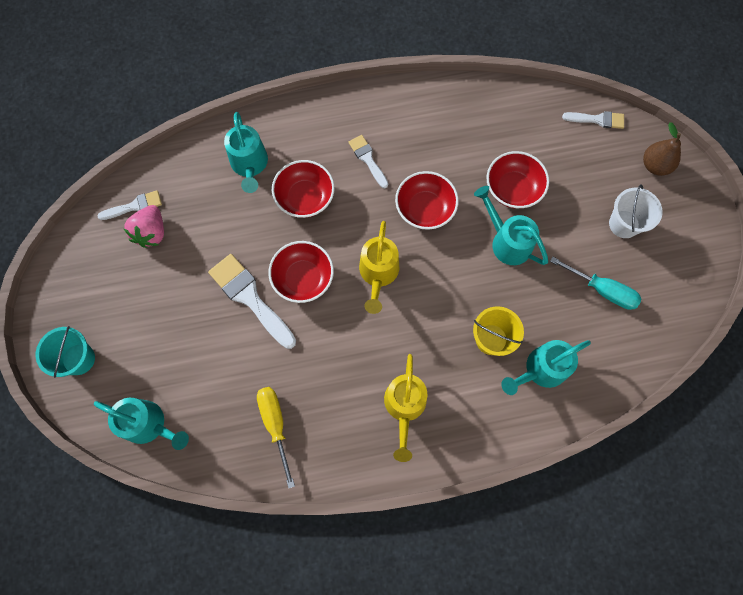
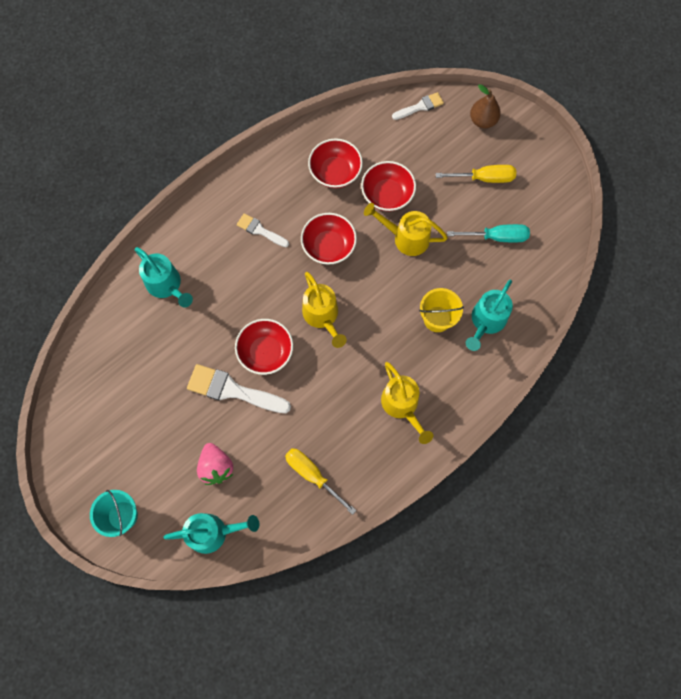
camera: 30 degrees left, 0 degrees up
(134, 206) = (90, 370): white brush -> none
(151, 232) = (119, 383): pink strawberry -> pink strawberry (216, 467)
(305, 198) = (228, 288): red bowl -> red bowl (335, 172)
(507, 241) = (406, 237): turquoise watering can -> yellow watering can
(624, 224) = (485, 178): white bucket -> yellow screwdriver

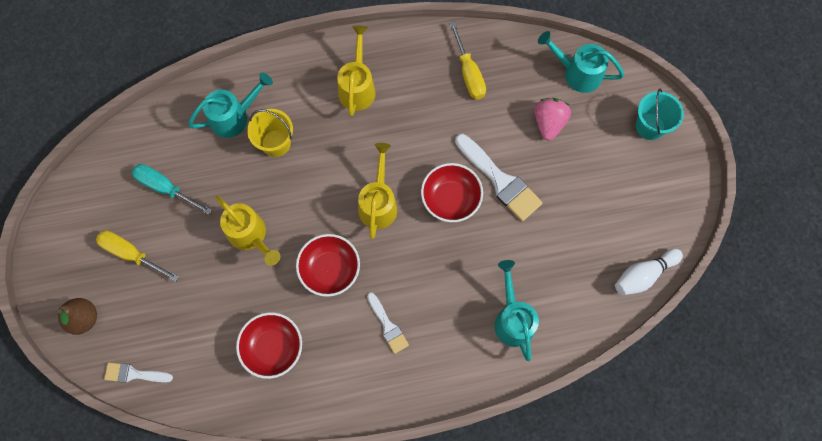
camera: 150 degrees left, 0 degrees up
(75, 375) = (643, 275): none -> white bowling pin
(387, 195) = (237, 291): red bowl -> none

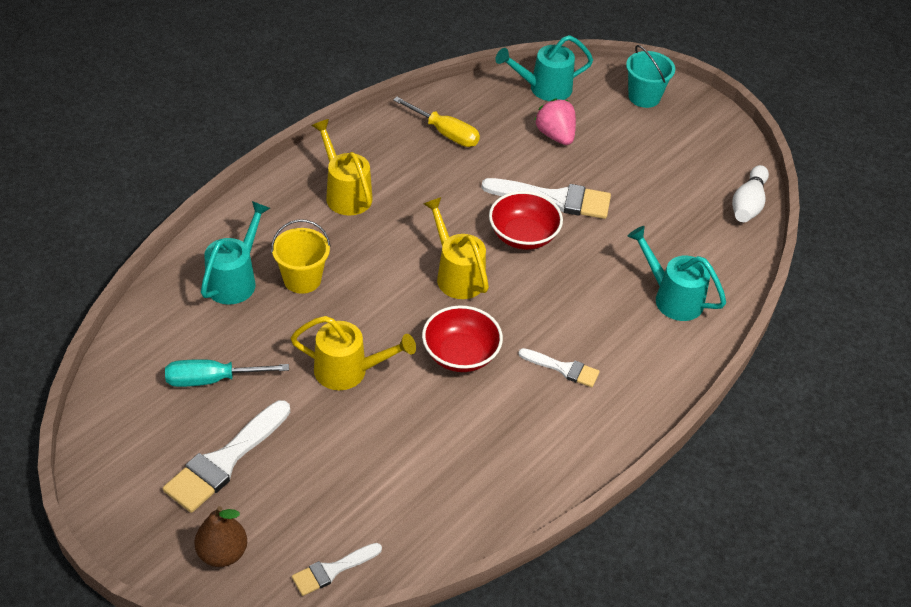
camera: 40 degrees left, 25 degrees down
(131, 254) = (225, 460): yellow screwdriver -> white brush
(273, 348) = (465, 454): red bowl -> none

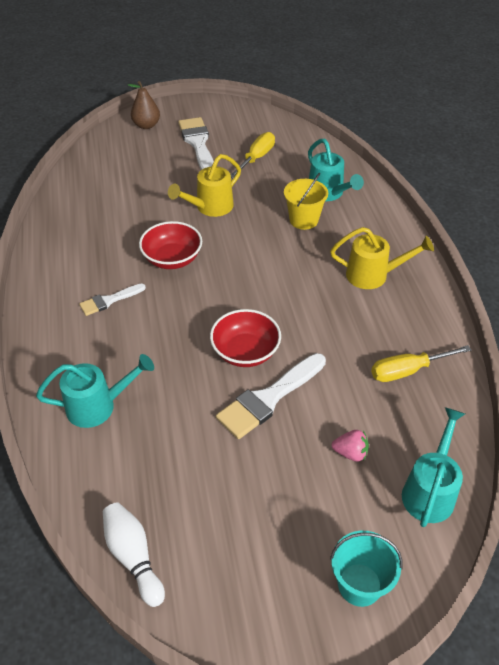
camera: 130 degrees right, 0 degrees up
(211, 380) = (257, 158): turquoise screwdriver -> yellow screwdriver
(332, 570) = (96, 151): white brush -> none
(457, 274) = (241, 293): yellow watering can -> none
(555, 135) = (350, 453): pink strawberry -> pink strawberry, size x0.66

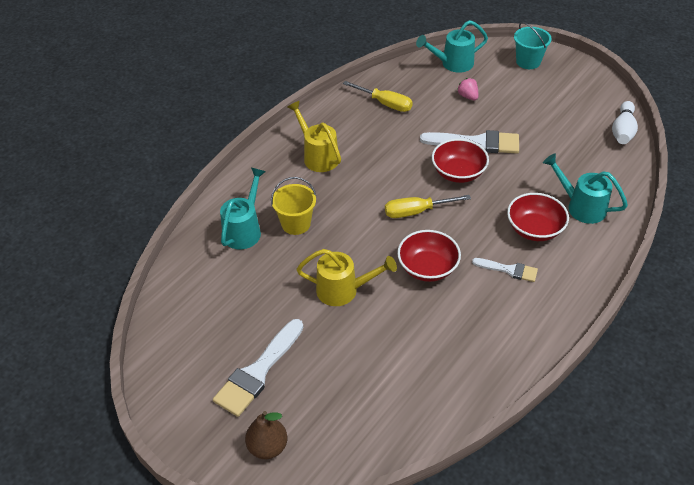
camera: 130 degrees left, 0 degrees up
(121, 350) = (534, 229): none -> red bowl
(257, 158) = (238, 309): yellow screwdriver -> yellow screwdriver (416, 212)

